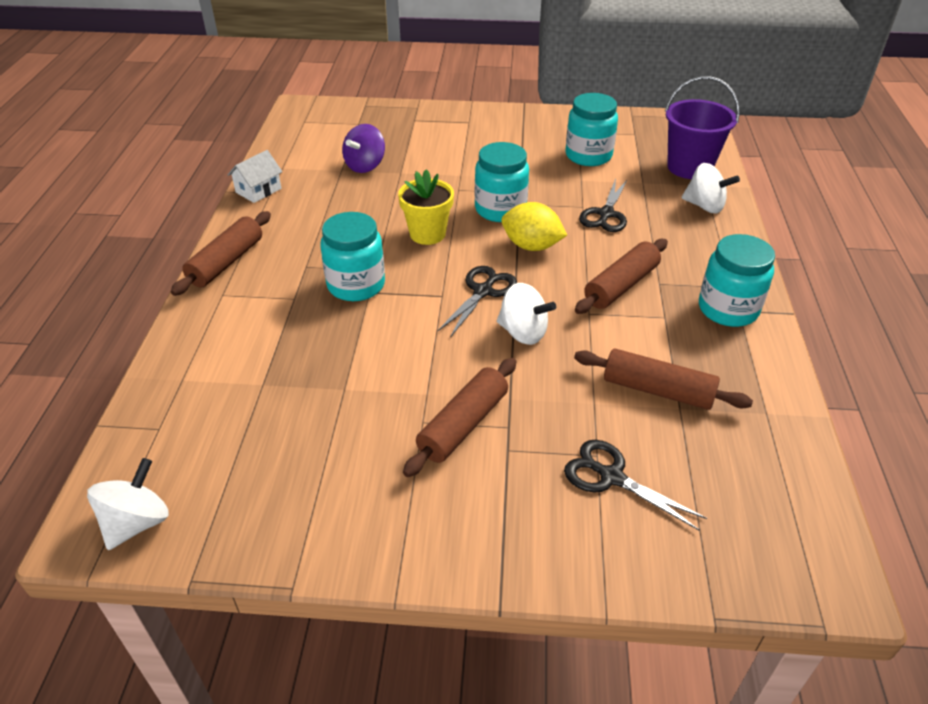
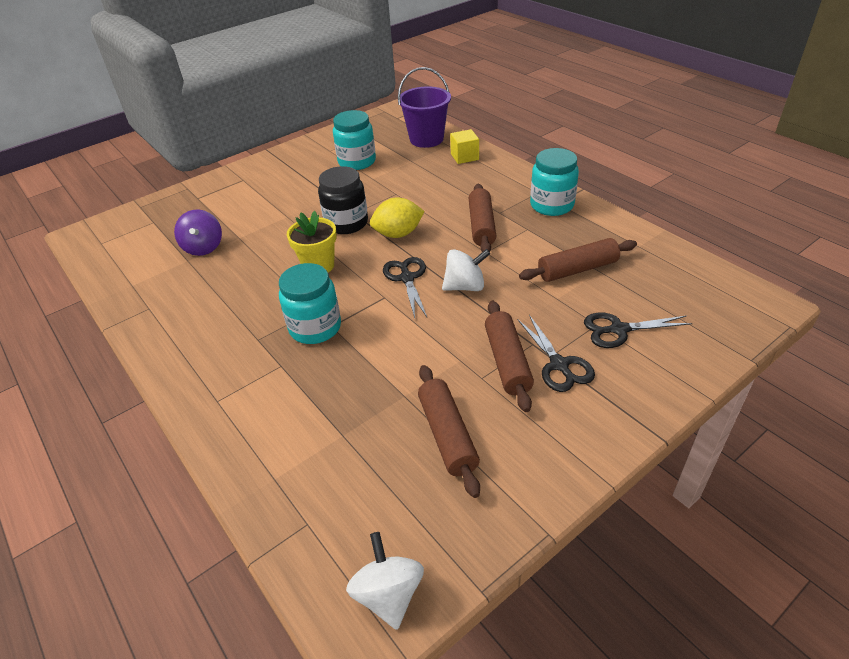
camera: 40 degrees left, 0 degrees up
(226, 262) = (185, 377): brown rolling pin -> brown rolling pin (448, 435)
(258, 190) = (135, 312): white house -> none
(500, 209) = (346, 223): turquoise jar -> black jar
(606, 214) = (416, 190): black scissors -> black scissors (559, 365)
(704, 206) = (464, 157): white spinning top -> yellow cube

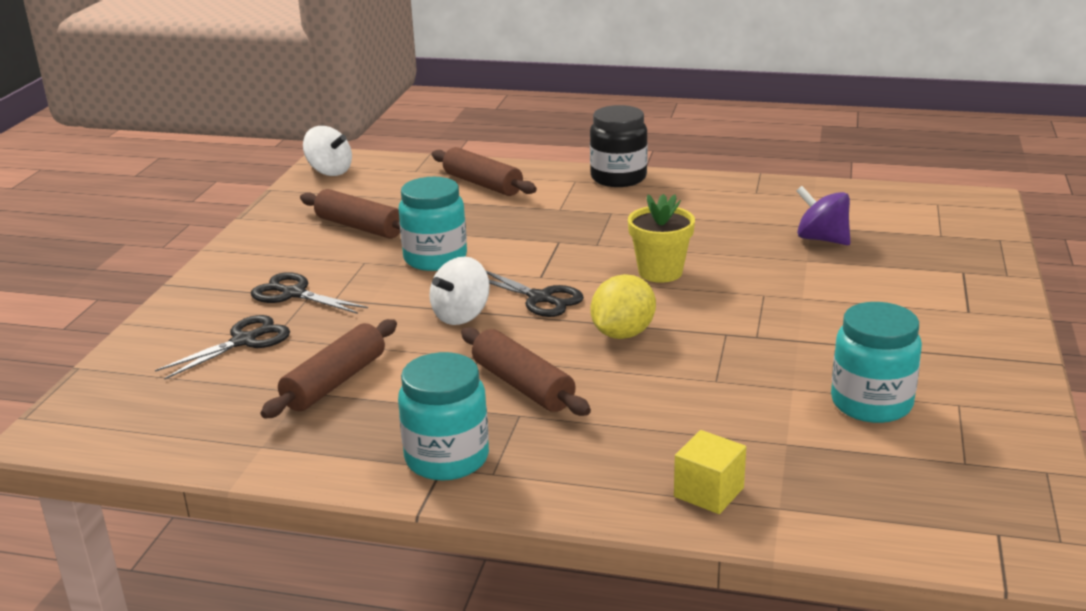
camera: 140 degrees right, 15 degrees down
(315, 328) = (572, 235): turquoise jar -> turquoise jar (435, 258)
(346, 223) = (711, 319): black jar -> black jar (618, 178)
(426, 139) = (841, 502): purple bucket -> none
(507, 361) = (349, 279): brown rolling pin -> brown rolling pin (482, 184)

